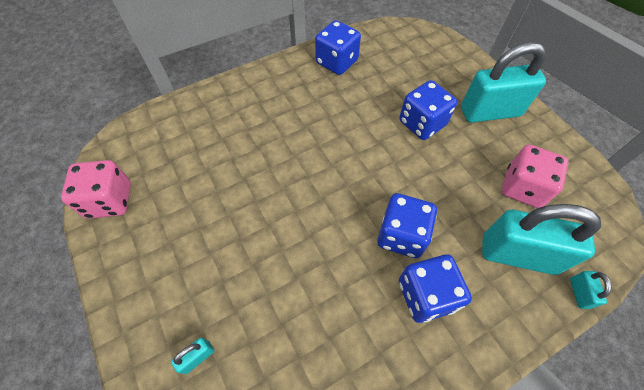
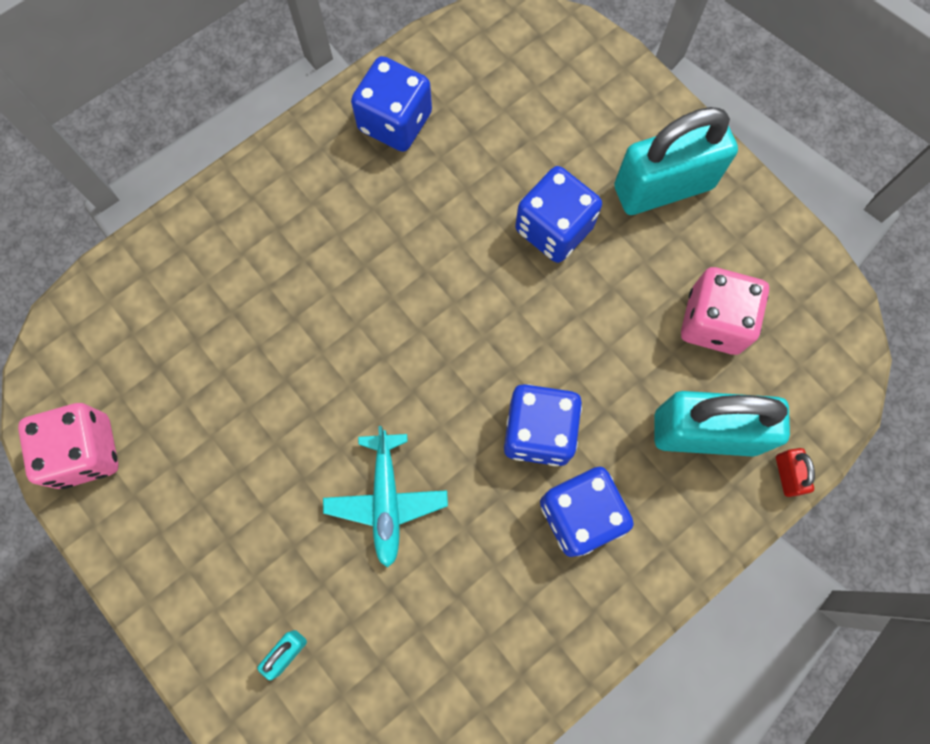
camera: 10 degrees left, 15 degrees up
(292, 262) = (386, 500): none -> turquoise plane
(579, 293) = (787, 474): turquoise padlock -> red padlock

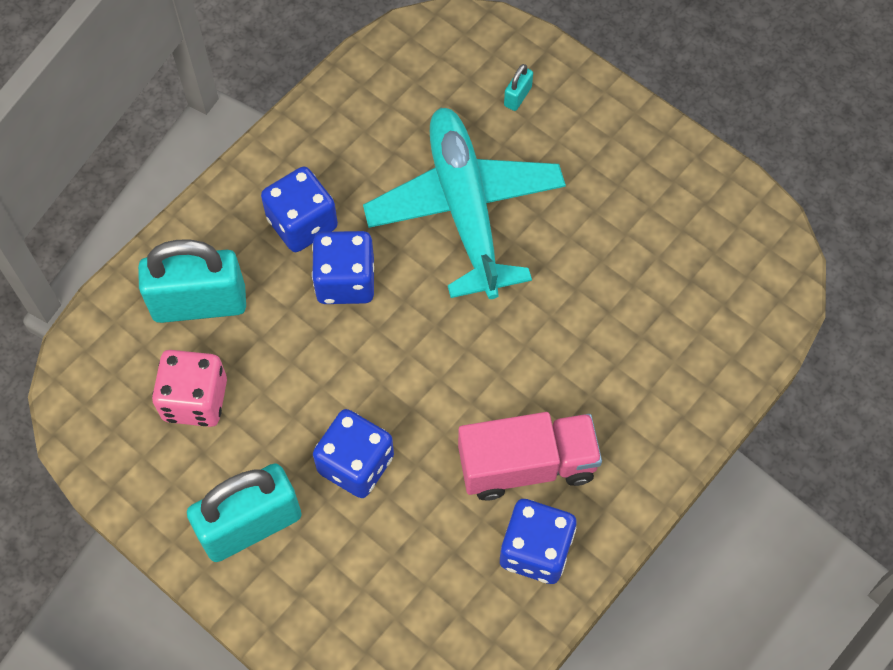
camera: 170 degrees right, 10 degrees down
(85, 452) = (725, 205): pink dice -> none
(384, 200) = (527, 465): none -> pink truck
(386, 500) = (465, 209): turquoise plane -> turquoise plane, size x1.94
(787, 474) = (127, 281): red padlock -> none

